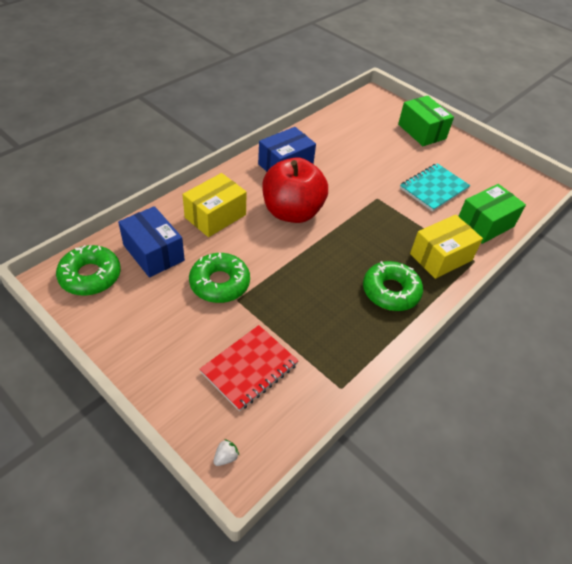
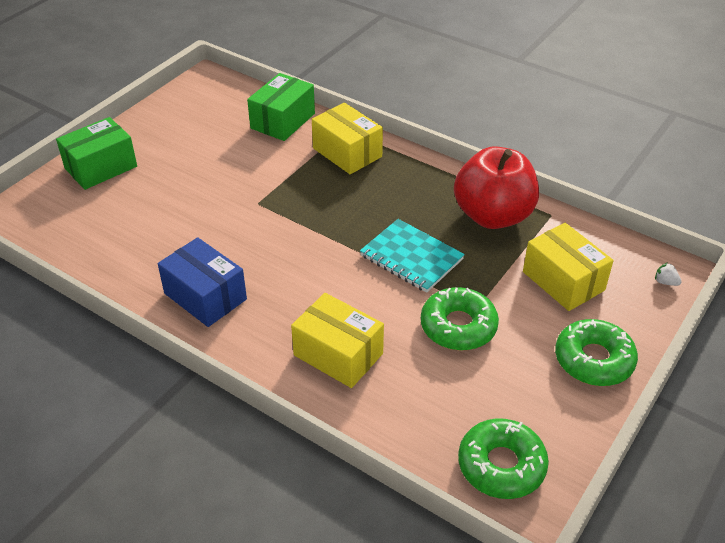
camera: 95 degrees left, 5 degrees down
(153, 253) = (432, 406): blue box -> none
(249, 368) = (563, 281): red notebook -> yellow box
(292, 212) = (307, 277): red apple -> red apple (493, 216)
(391, 291) = (413, 187): green donut -> green donut (594, 360)
(433, 188) = (227, 157): turquoise notebook -> turquoise notebook (411, 258)
(485, 224) = (283, 121): green box -> green box turned 75 degrees clockwise

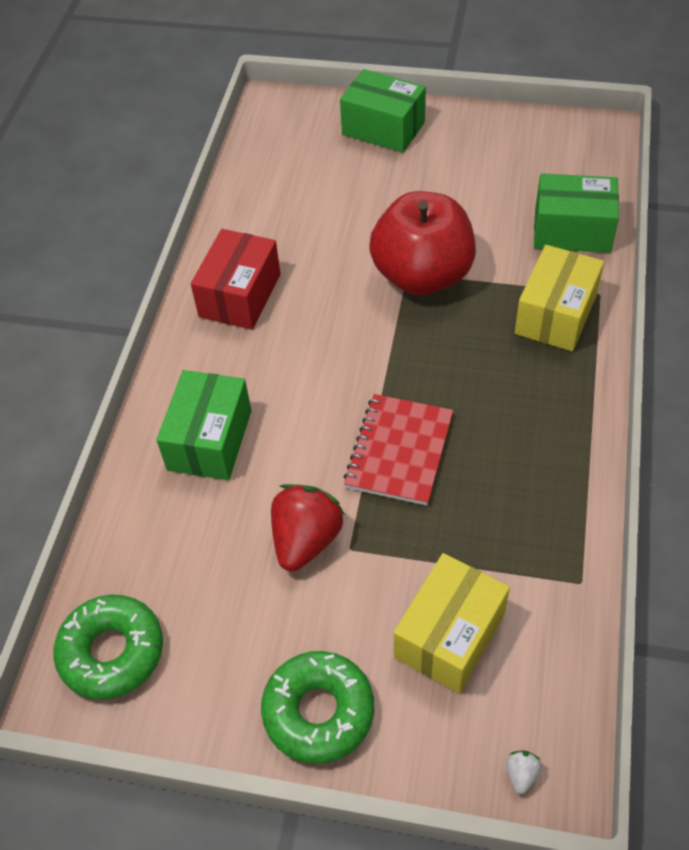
camera: 70 degrees right, 10 degrees up
(205, 296) = (240, 295): blue box -> red box
(338, 354) = (210, 440): yellow box -> green box
(411, 258) = (399, 451): turquoise notebook -> red notebook
(458, 326) = (306, 540): green donut -> red strawberry
(493, 216) = (533, 513): red apple -> red apple (422, 275)

